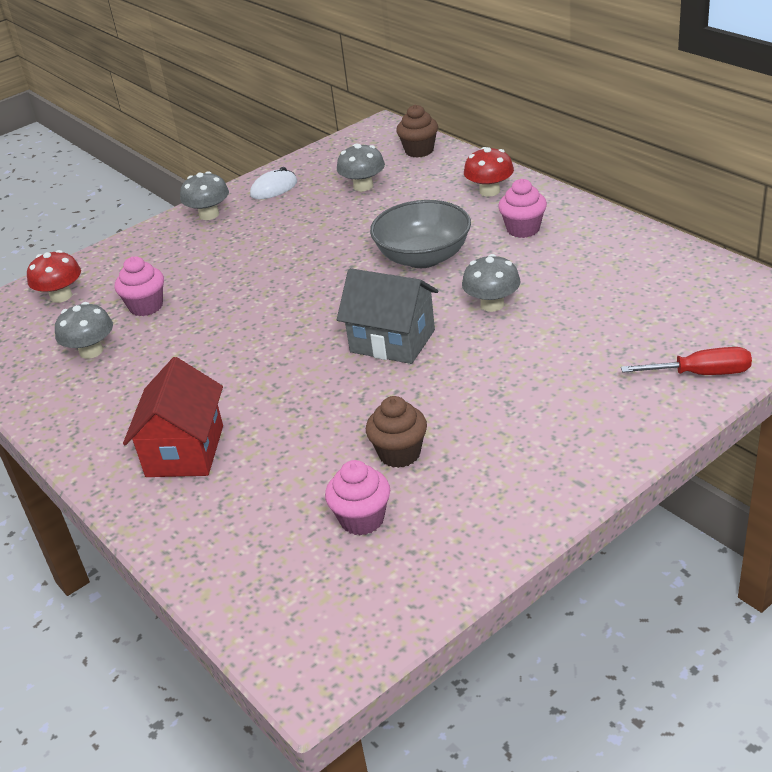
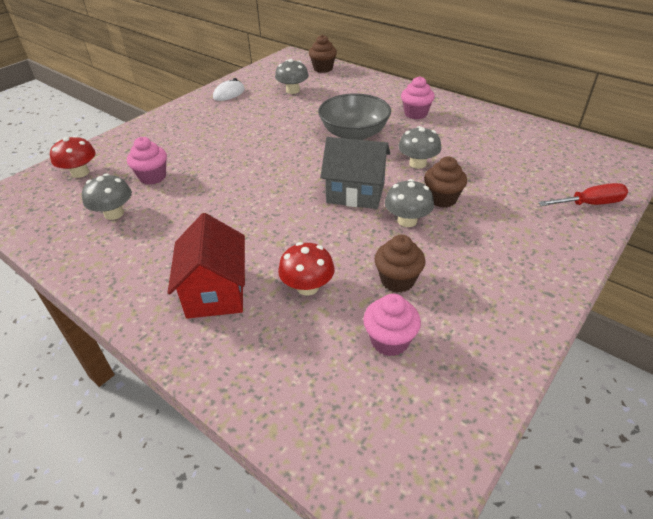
camera: 15 degrees left, 5 degrees up
(209, 215) = (185, 112): grey mushroom -> grey mushroom (407, 220)
(489, 191) = (381, 91): red mushroom -> red mushroom (307, 287)
(502, 355) = (442, 199): none -> brown cupcake

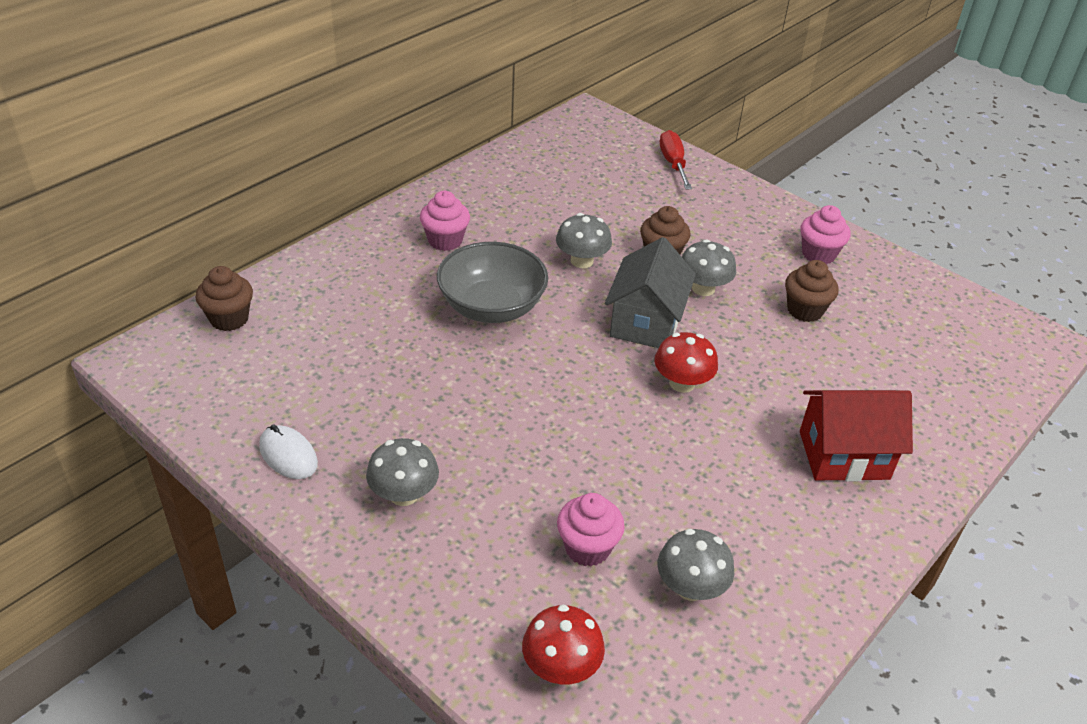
camera: 90 degrees left, 0 degrees up
(292, 90) = (311, 364): grey mushroom -> grey mushroom (404, 494)
(307, 287) = (824, 377): red mushroom -> red mushroom (682, 383)
(389, 341) = (887, 327): pink cupcake -> pink cupcake (818, 254)

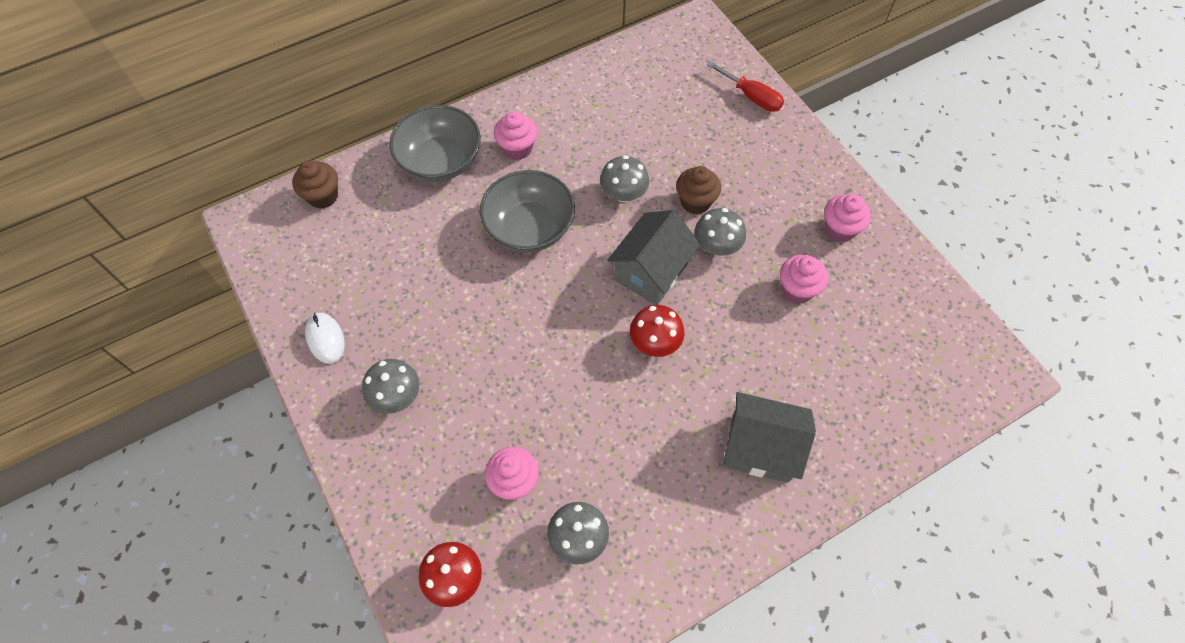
camera: 20 degrees right, 20 degrees up
(361, 264) = (440, 161): none -> grey bowl
(673, 163) = (751, 97): red screwdriver -> red screwdriver turned 120 degrees clockwise
(805, 310) = (797, 289): brown cupcake -> pink cupcake
(844, 455) = (760, 448): red house -> grey house

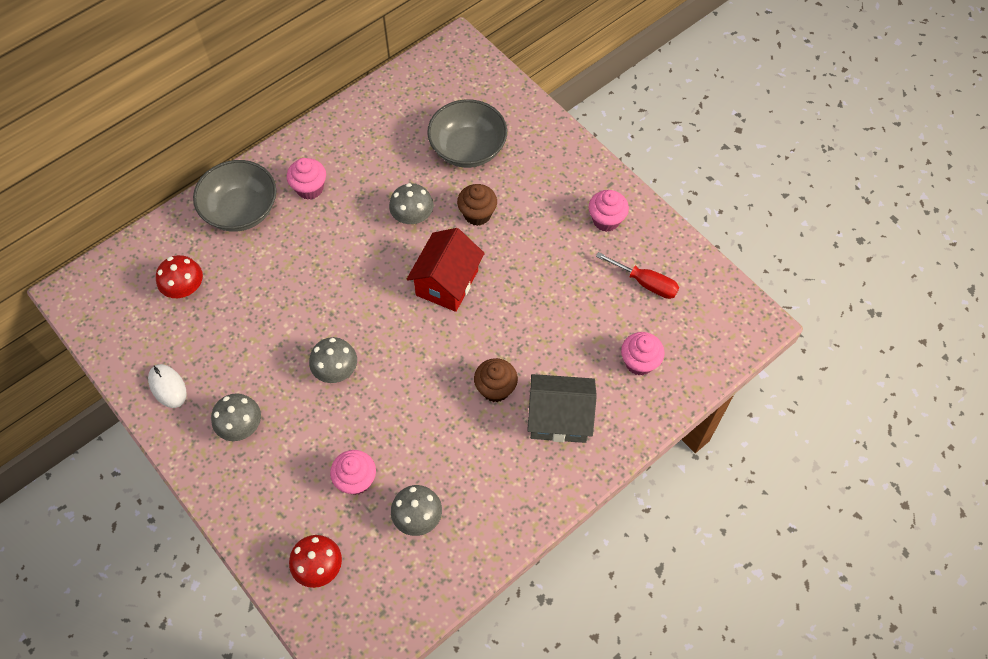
camera: 10 degrees left, 0 degrees up
(323, 196) = (138, 259): brown cupcake -> brown cupcake (495, 389)
(529, 228) = (333, 260): grey bowl -> grey bowl (468, 149)
(651, 272) = (447, 283): grey house -> red house
(655, 342) = (459, 344): red mushroom -> red mushroom (185, 288)
(717, 246) = (501, 251): grey mushroom -> grey mushroom (336, 370)
(751, 97) = (515, 109): red screwdriver -> red screwdriver (645, 283)
(797, 289) = (575, 279): pink cupcake -> pink cupcake (639, 362)

